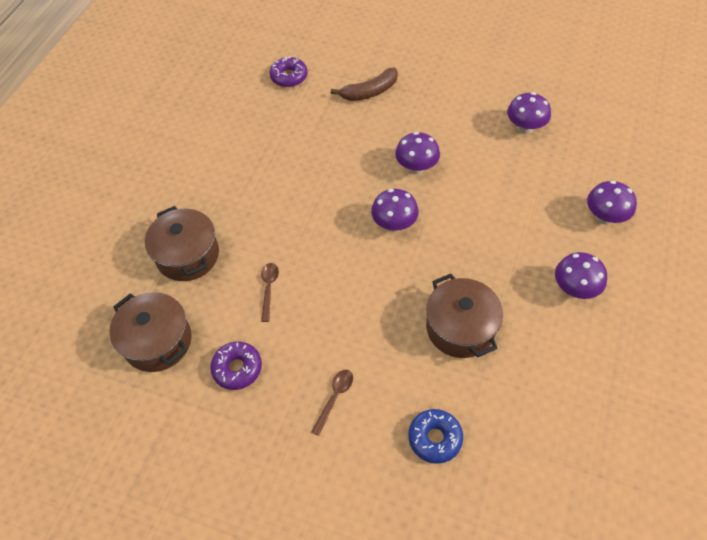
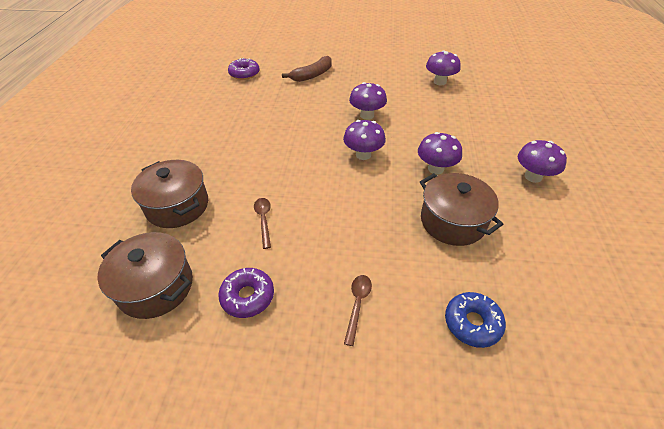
camera: 15 degrees left, 10 degrees down
(604, 217) = (528, 126): purple mushroom -> purple mushroom (435, 168)

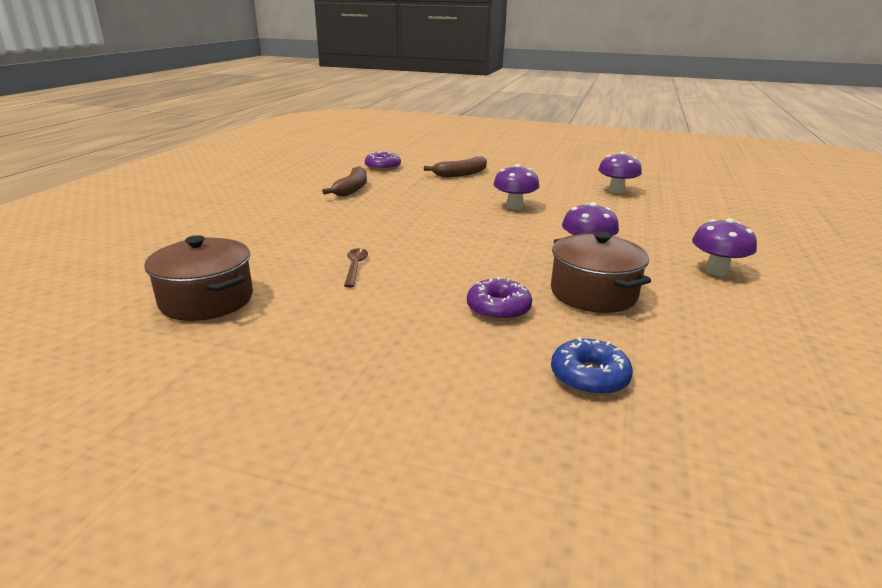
camera: 10 degrees right, 20 degrees down
(177, 206) = (261, 247): brown pot -> none
(228, 110) = (352, 189): none -> brown banana
(248, 296) = (308, 320): purple donut -> purple donut (498, 308)
(357, 305) = (441, 343): brown spoon -> none
(363, 155) = (498, 233): purple mushroom -> none

